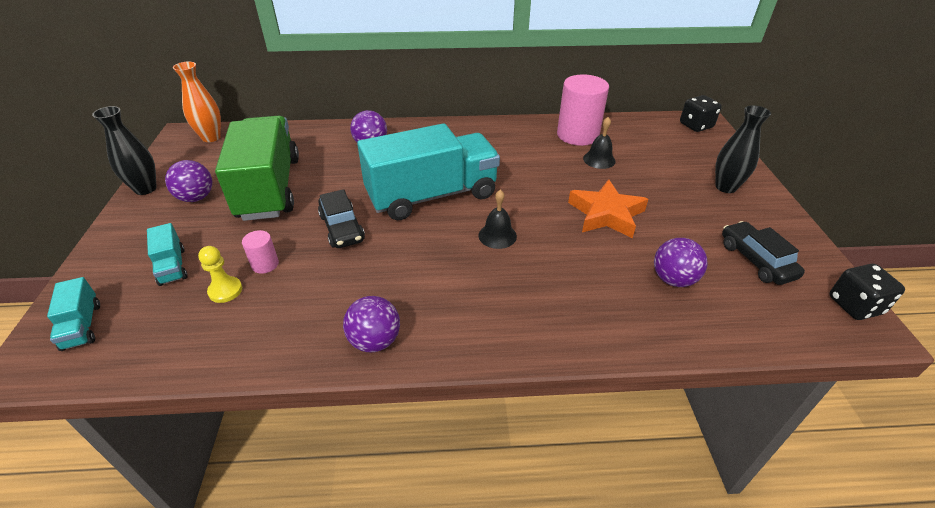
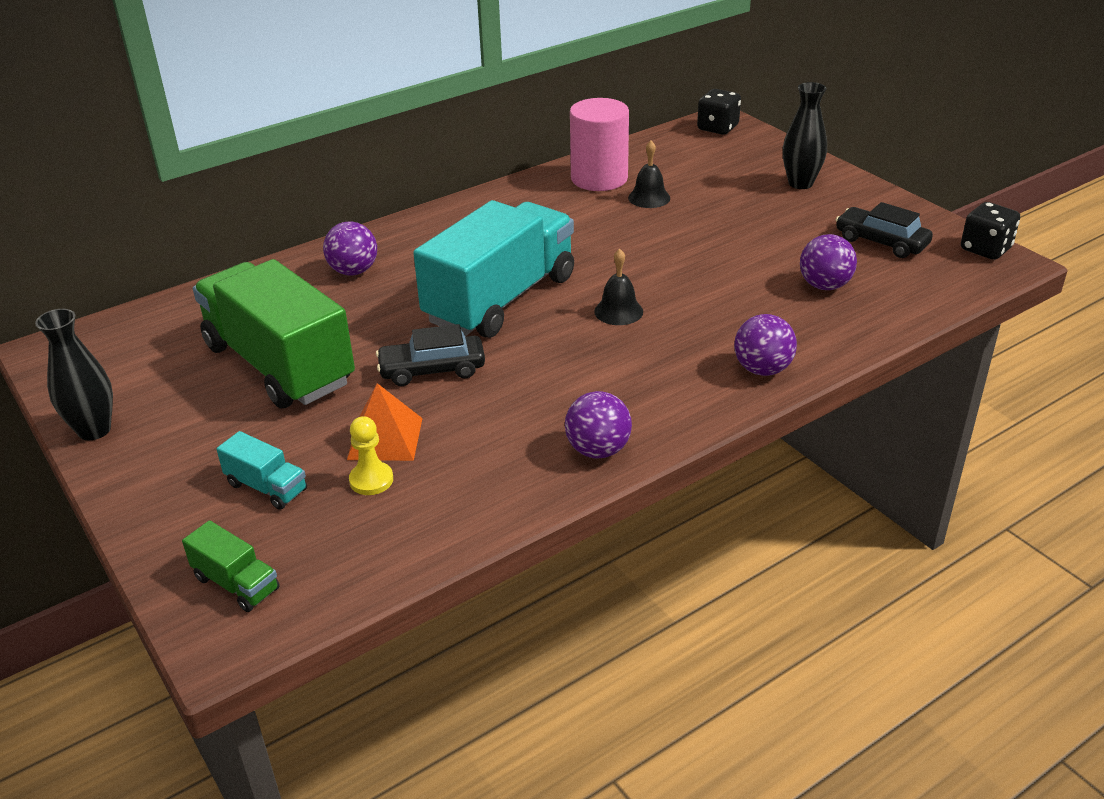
camera: 30 degrees left, 5 degrees down
(82, 326) = (236, 584): turquoise truck -> green truck
(196, 197) = (189, 411): purple ball -> purple ball (762, 369)
(211, 137) = (101, 339): orange vase -> none
(265, 264) = (385, 438): pink cylinder -> orange pyramid
(342, 228) = (432, 370): black car -> black car turned 135 degrees clockwise
(606, 214) = (709, 250): orange star -> none

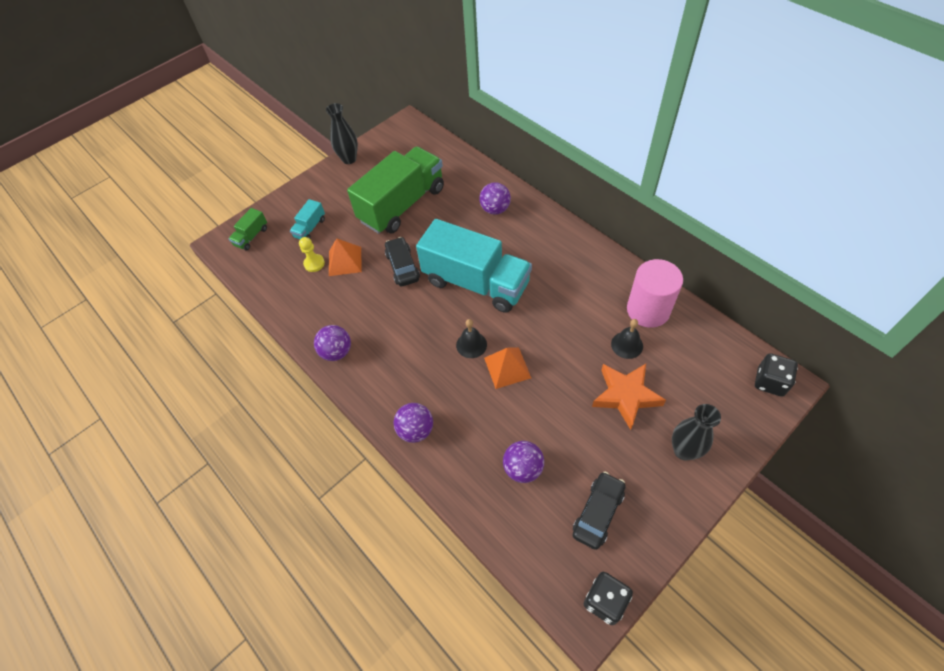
camera: 85 degrees right, 20 degrees up
(666, 285) = (507, 367): none -> orange pyramid
(724, 207) = (626, 396): none -> orange star

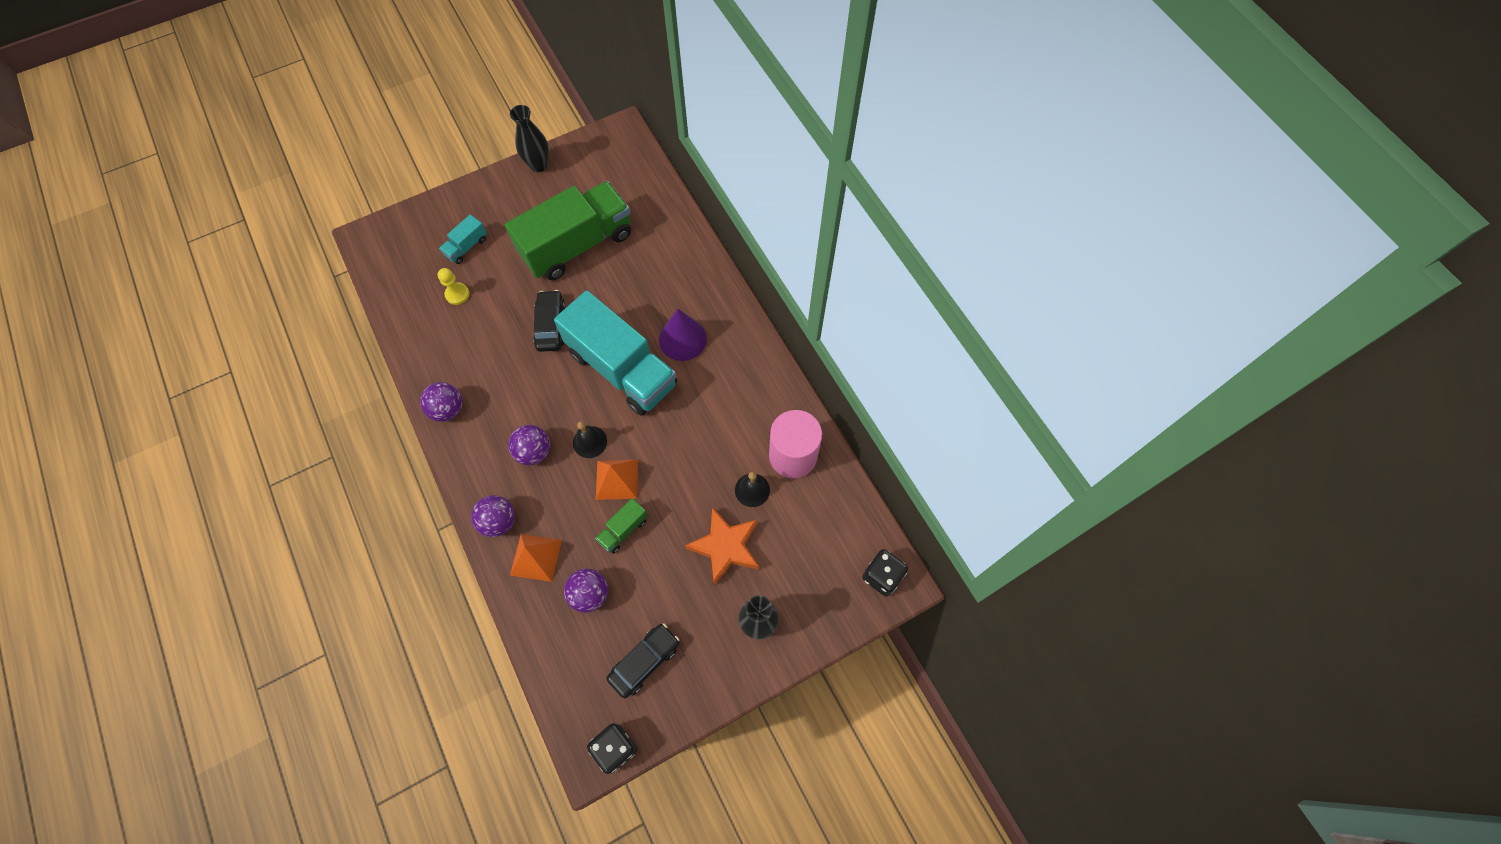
camera: 10 degrees right, 10 degrees up
(251, 236) = (400, 240): green truck -> green truck (623, 530)
(345, 261) = (491, 300): orange pyramid -> orange pyramid (536, 557)
(495, 209) = (678, 280): purple ball -> purple ball (534, 451)
(517, 249) = (682, 339): none -> purple cone

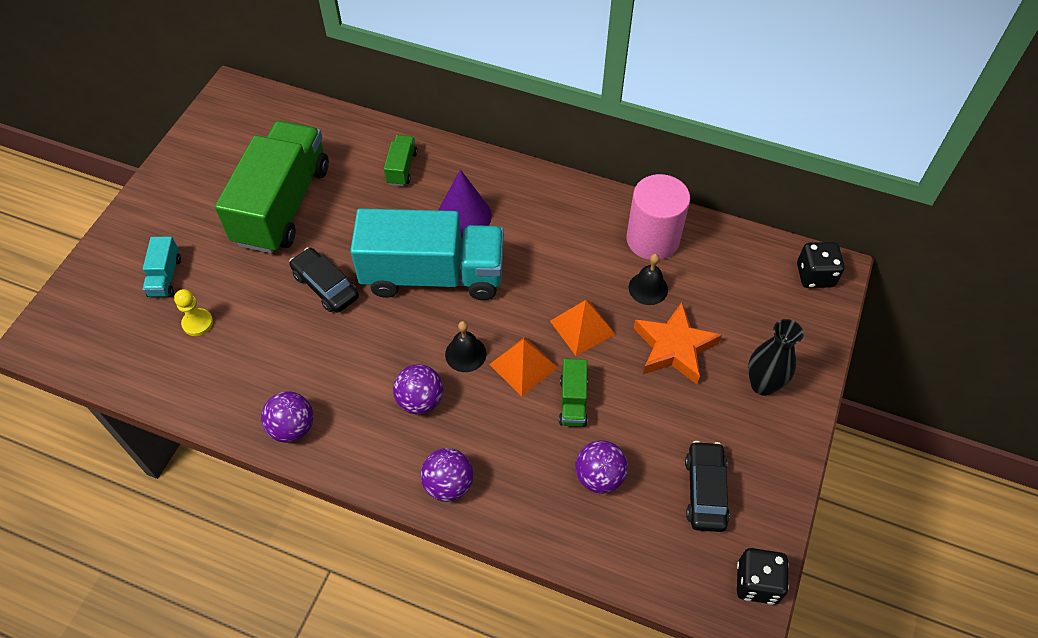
camera: 40 degrees left, 10 degrees down
(536, 557) = (517, 486): orange pyramid -> orange pyramid (582, 327)
(538, 165) = (173, 164): black vase -> none
(676, 271) = (402, 168): none -> green truck

